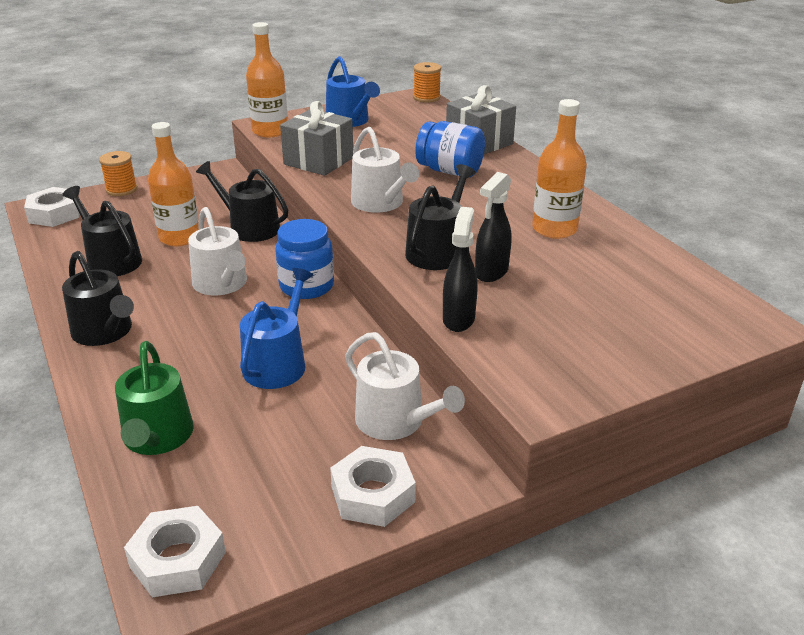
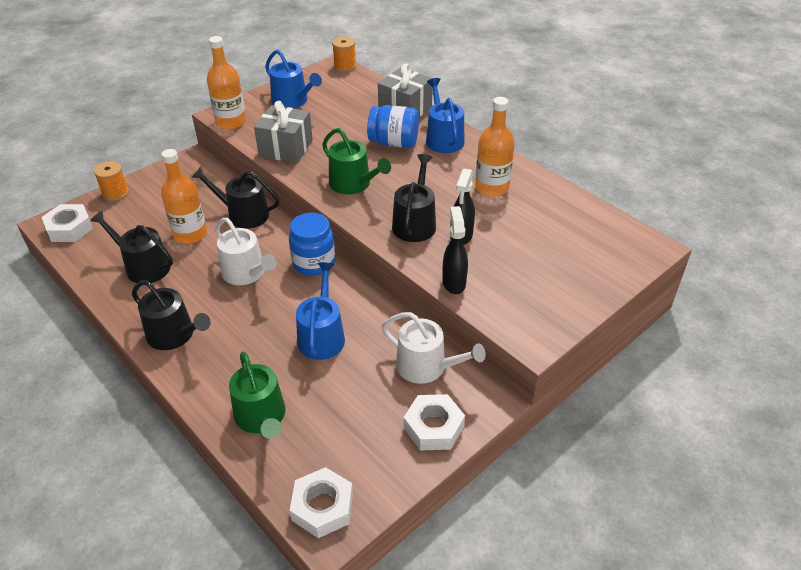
camera: 15 degrees left, 10 degrees up
(380, 203) = (353, 184): white watering can -> green watering can
(513, 174) = (443, 138): none -> blue watering can

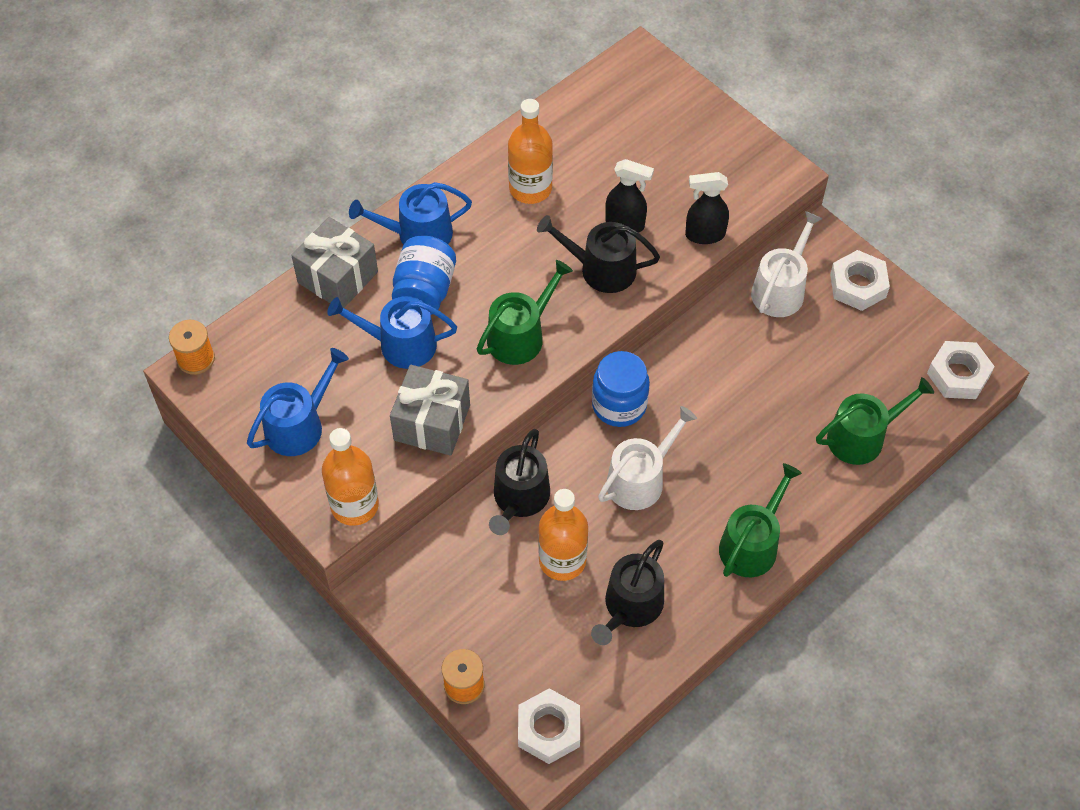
camera: 90 degrees left, 15 degrees up
(174, 335) = (752, 544): black watering can -> green watering can
(322, 336) = (743, 388): blue watering can -> blue watering can (400, 344)

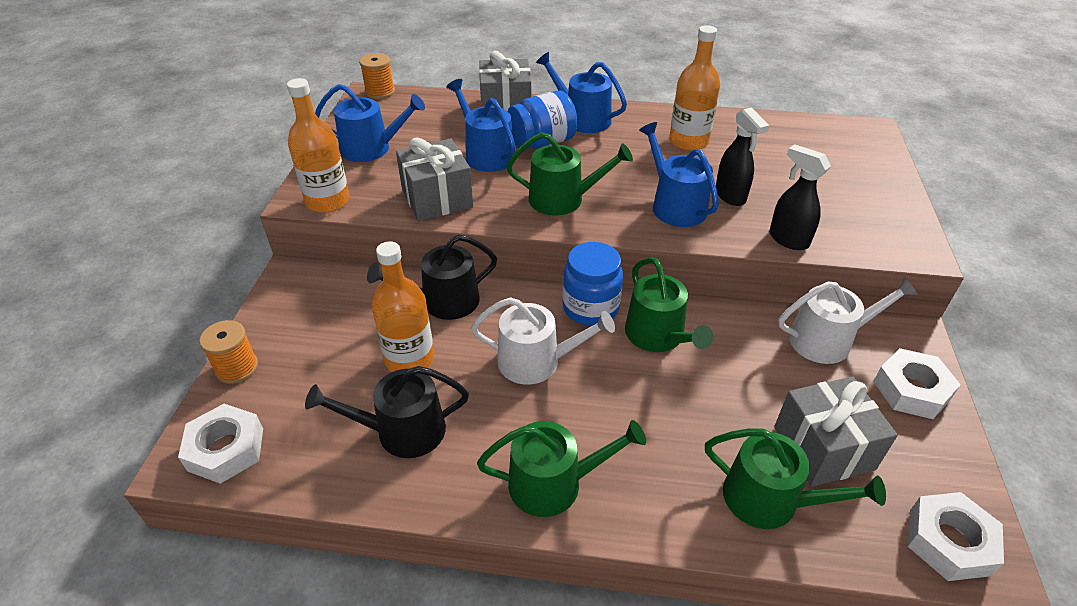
camera: 50 degrees right, 15 degrees down
(601, 269) = (675, 205): black watering can -> blue watering can
(686, 385) = (658, 336): none -> green watering can
(854, 375) = (823, 448): none -> grey gift

